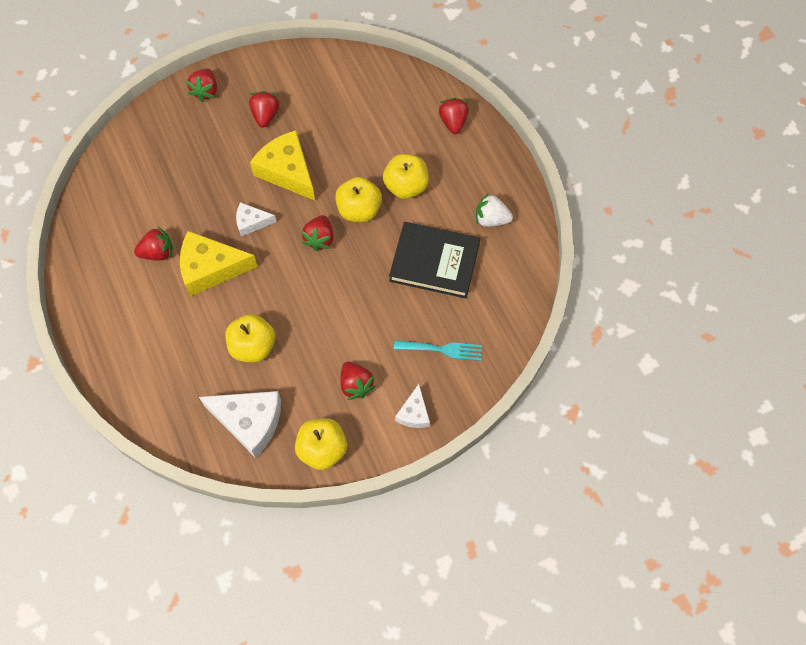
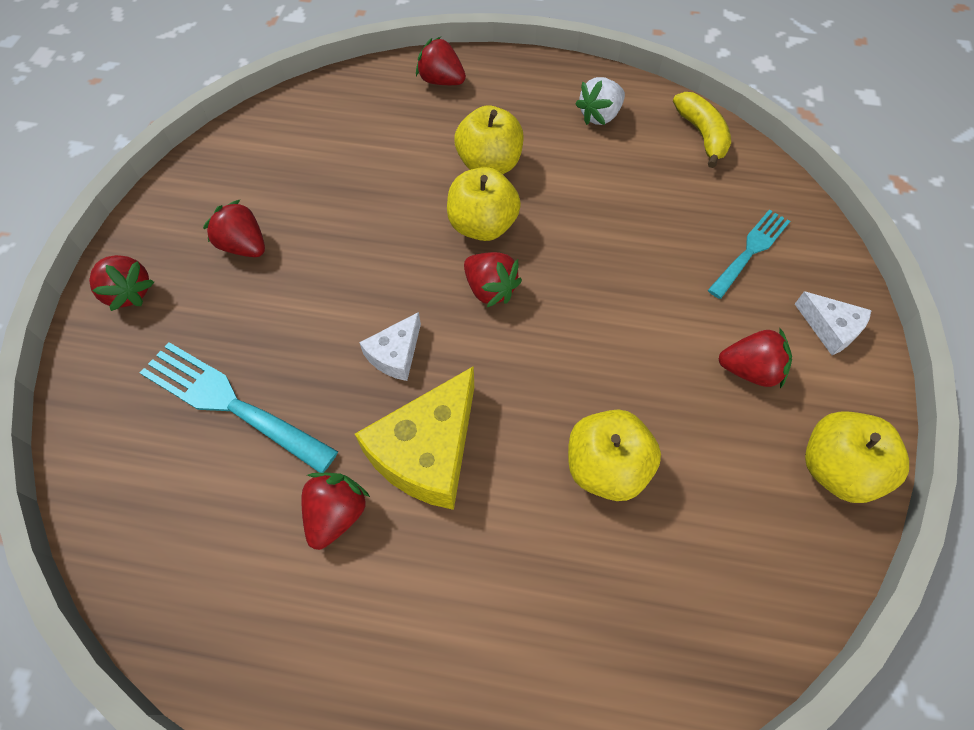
camera: 55 degrees left, 5 degrees down
(180, 175) = (229, 403): none -> turquoise fork
(249, 422) = (736, 547): white cheese -> none
(287, 171) = (353, 269): yellow cheese -> none
(434, 262) = (619, 194): black book -> none
(519, 281) = (702, 135): none -> yellow banana

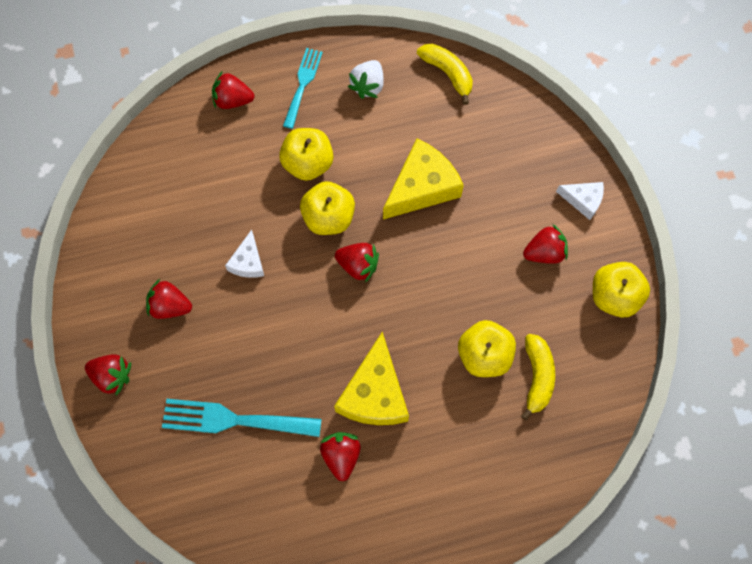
camera: 25 degrees left, 10 degrees up
(395, 354) = (320, 339): white cheese -> white cheese (248, 262)
(615, 235) = (422, 187): none -> yellow cheese
(673, 533) = (537, 377): none -> yellow banana
(751, 250) = (515, 161): turquoise fork -> turquoise fork (303, 84)

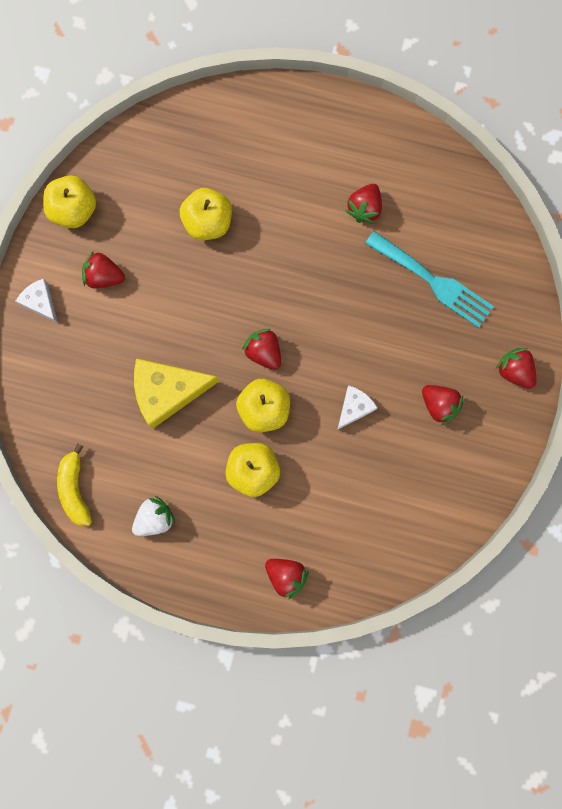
camera: 150 degrees left, 10 degrees up
(303, 84) = (213, 555): turquoise fork -> none
(374, 393) = (312, 241): yellow cheese -> none
(537, 377) = (178, 183): yellow banana -> none

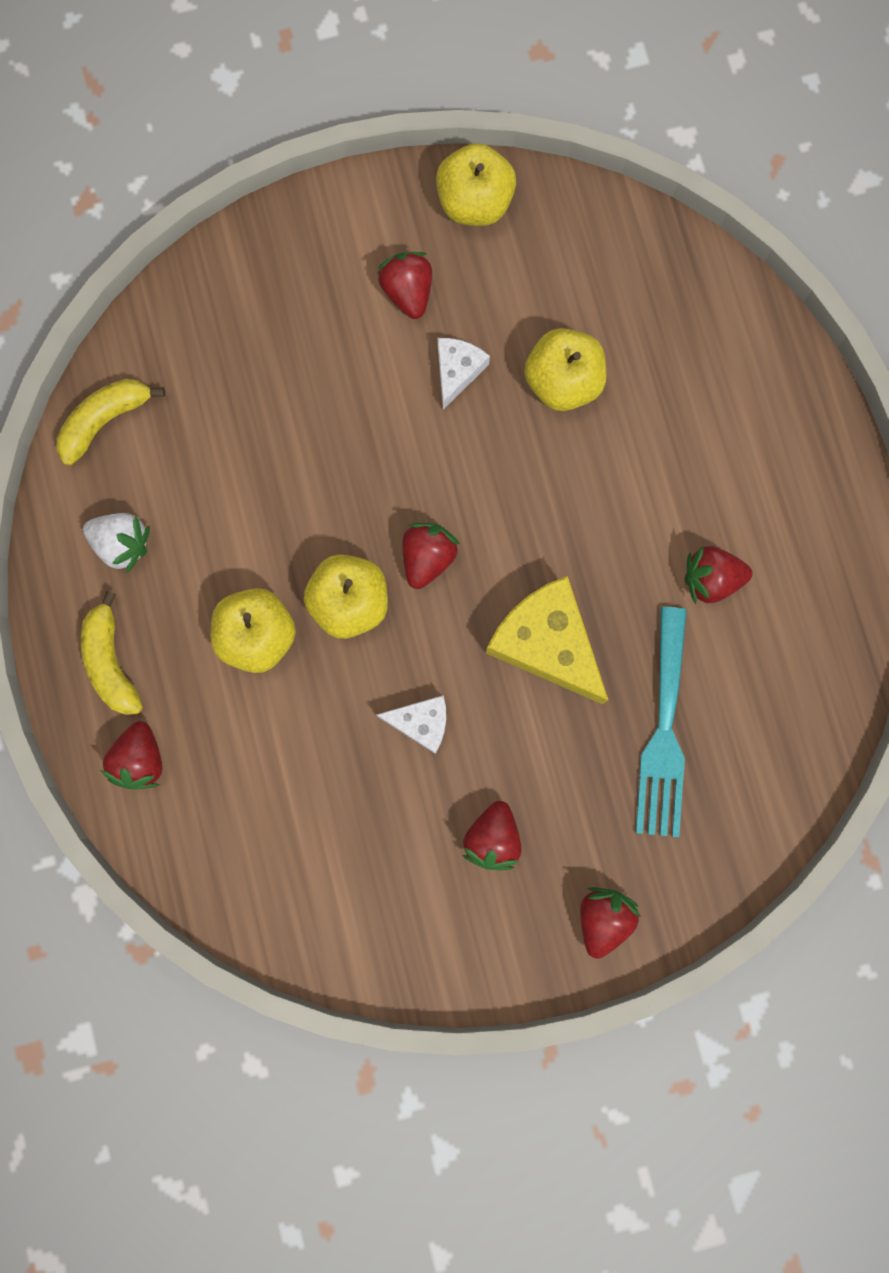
camera: 60 degrees right, 0 degrees up
(40, 302) = (326, 234): white cheese -> white cheese (457, 371)
(167, 391) = (300, 463): yellow cheese -> yellow cheese (547, 643)
(220, 562) = (111, 662): none -> yellow banana

